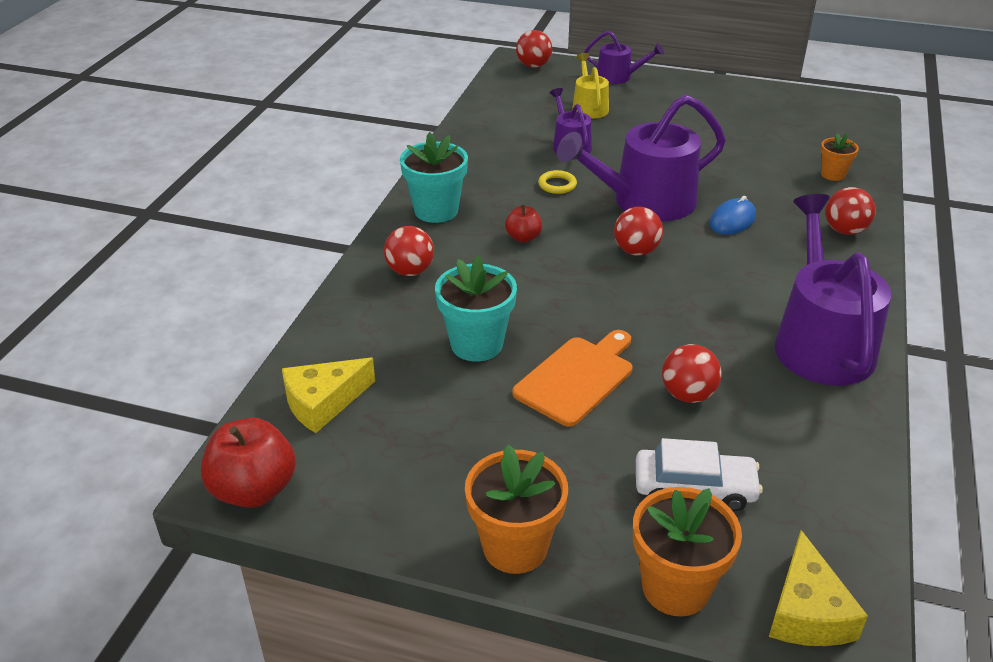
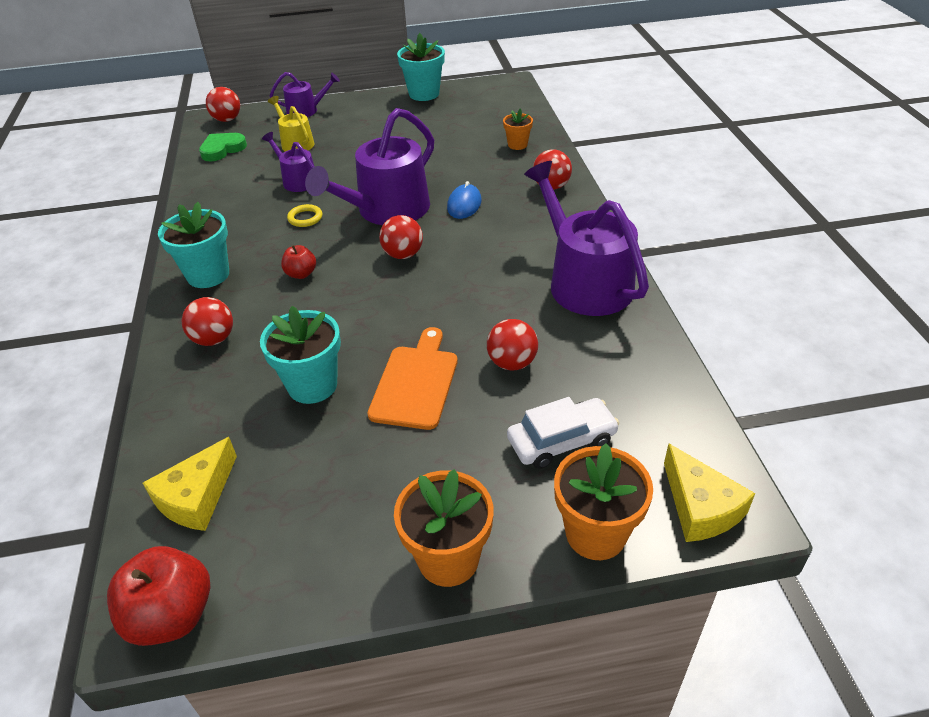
camera: 25 degrees left, 5 degrees up
(513, 94) = (222, 149): none -> green heart
(757, 91) = (424, 94): none -> turquoise flower pot

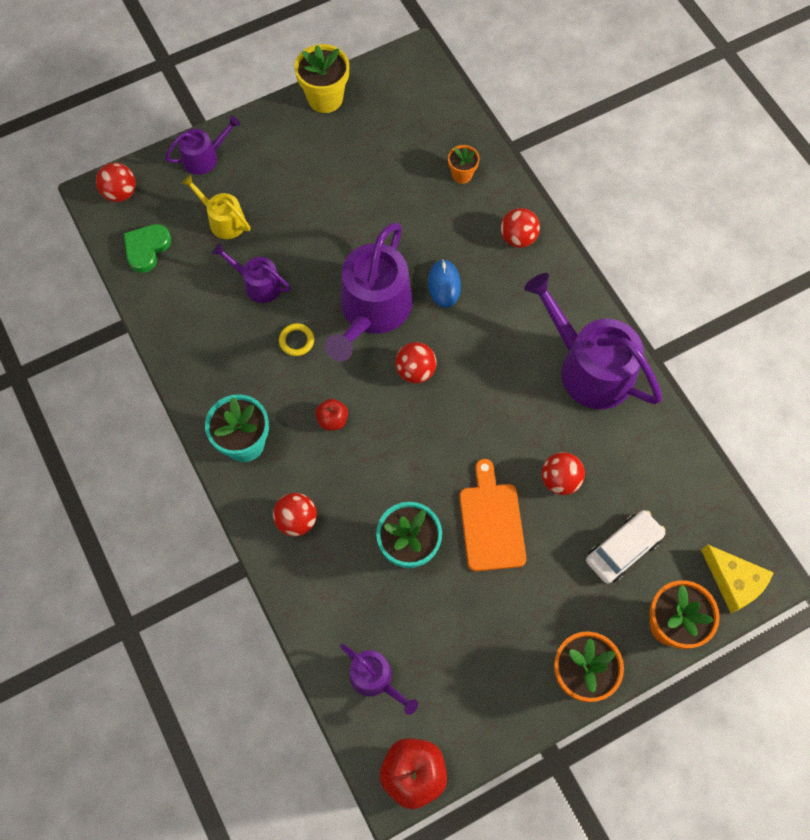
camera: 20 degrees left, 25 degrees up
(196, 497) = (375, 679): yellow cheese -> purple watering can
(424, 94) = (325, 98): turquoise flower pot -> yellow flower pot

